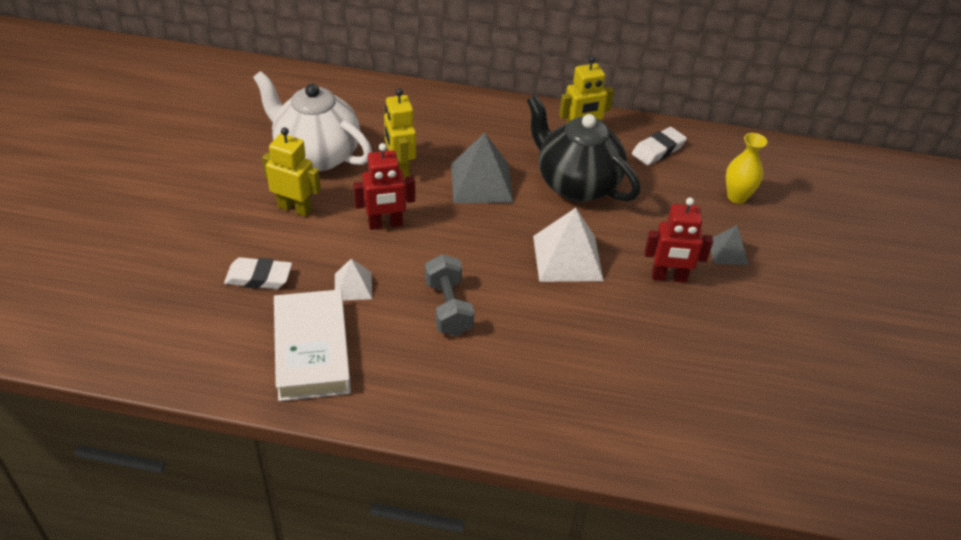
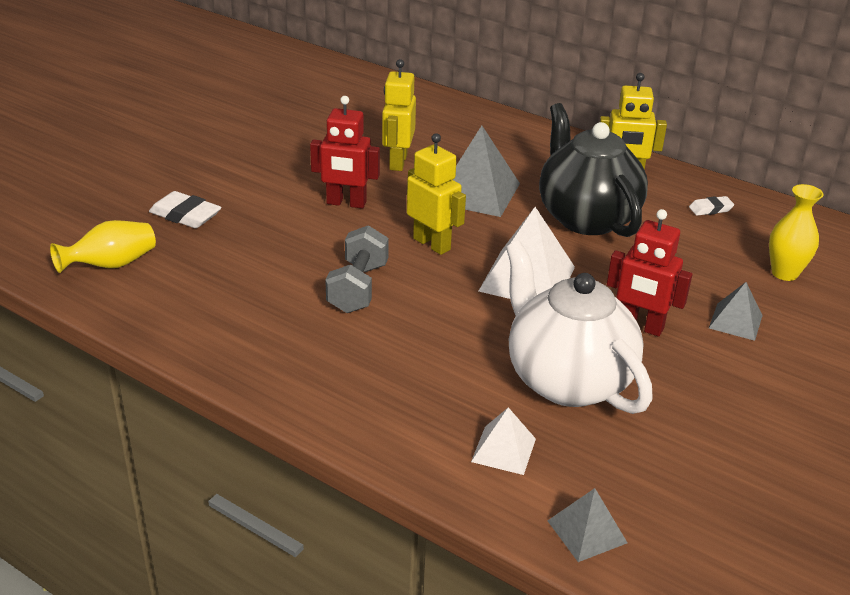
camera: 25 degrees right, 10 degrees down
(231, 350) = (112, 265): none -> yellow vase
(295, 208) = (265, 170): yellow robot -> yellow robot (432, 244)
(312, 350) = (189, 286): white book -> none
(316, 155) = (320, 134): white teapot -> white teapot (567, 380)
(353, 286) = (272, 245): white pyramid -> white pyramid (503, 450)
(658, 150) = (710, 209): white eraser -> white eraser, size x0.60
(729, 467) = (587, 531): none -> grey pyramid

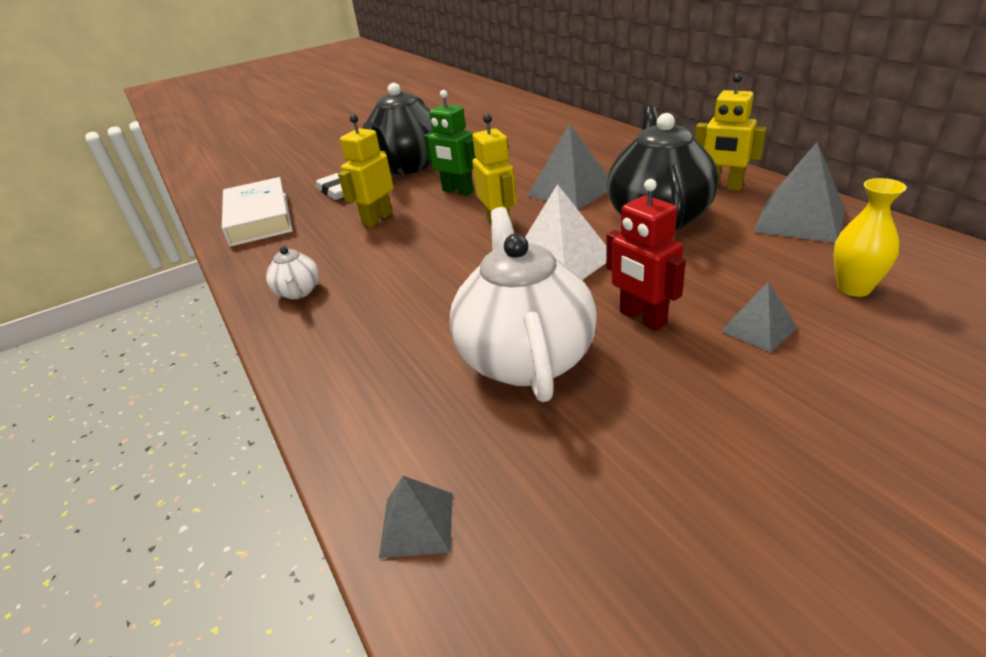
camera: 30 degrees right, 0 degrees up
(112, 265) = (259, 218): yellow vase -> white book
(249, 171) = (407, 166): none -> black teapot
(270, 353) = (298, 292): none -> white teapot
(346, 203) = (457, 191): red robot -> green robot
(358, 288) = (409, 252): grey dumbbell -> none
(397, 162) = (524, 166): yellow robot -> yellow robot (377, 219)
(503, 450) = (408, 413): white pyramid -> none
(710, 209) = (799, 220): white eraser -> grey pyramid

